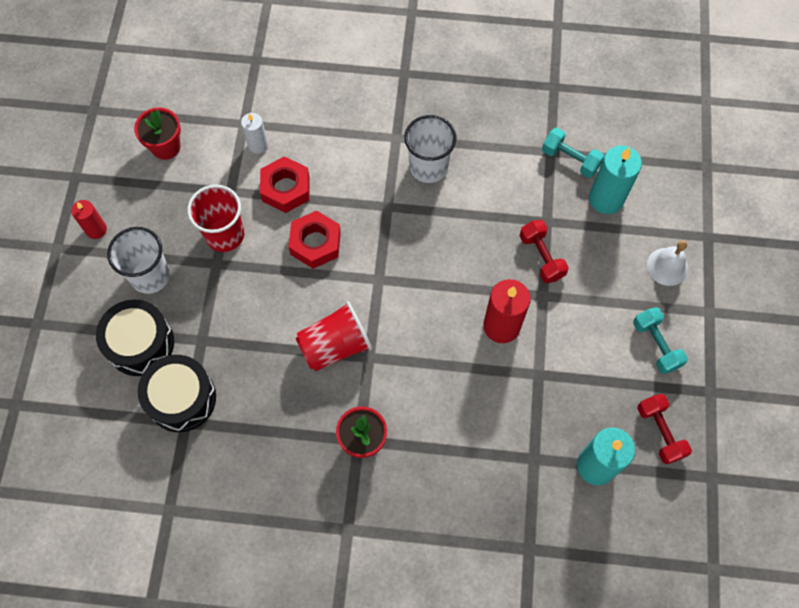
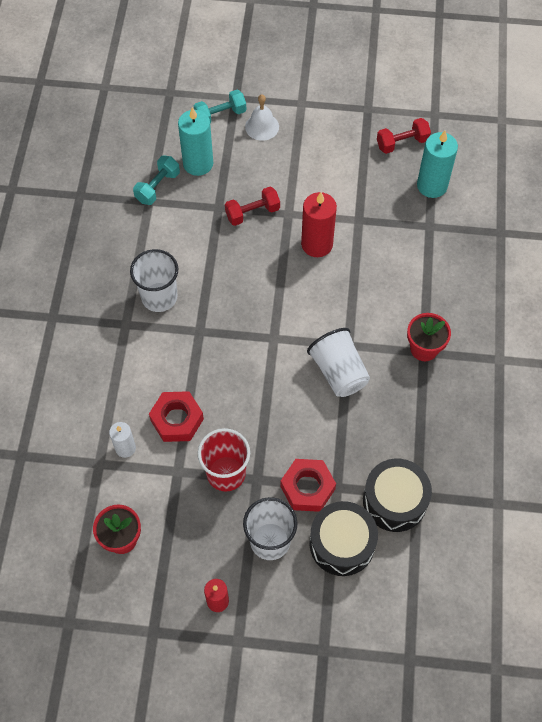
camera: 90 degrees left, 5 degrees down
(315, 243) = (236, 391): red nut -> red nut (307, 488)
(335, 346) = (339, 372): red cup -> white cup
(656, 345) = (330, 140): turquoise dumbbell -> turquoise dumbbell (220, 115)

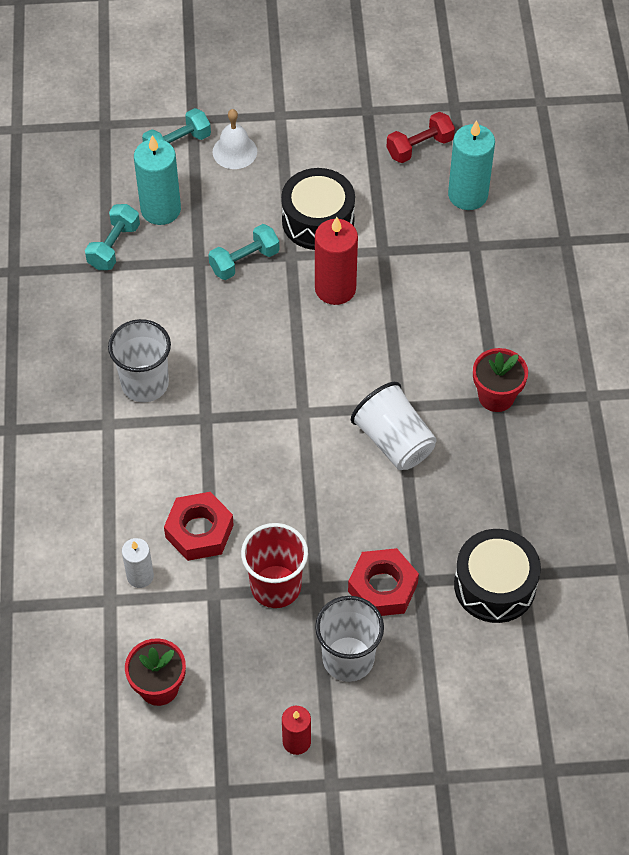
camera: 10 degrees left, 5 degrees down
(252, 213) = (244, 261): red dumbbell -> turquoise dumbbell
(342, 543) = (439, 647): black drum -> black drum (318, 221)

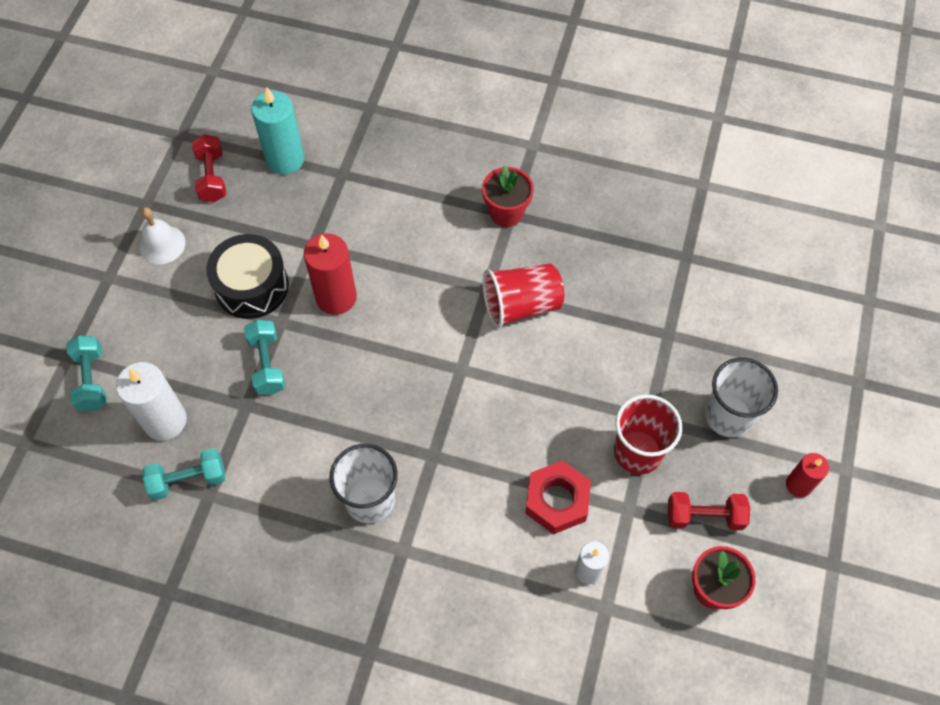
camera: 70 degrees left, 5 degrees up
(114, 246) = (188, 479): turquoise dumbbell -> turquoise dumbbell turned 60 degrees counterclockwise
(161, 209) = (165, 421): turquoise candle -> white candle
(230, 662) = (704, 516): none -> red dumbbell
(234, 151) = (130, 331): white bell -> white bell (162, 244)
(382, 587) = (666, 364): red nut -> none
(394, 441) = (521, 305): white cup -> red cup
(495, 585) = (690, 279): black drum -> none

